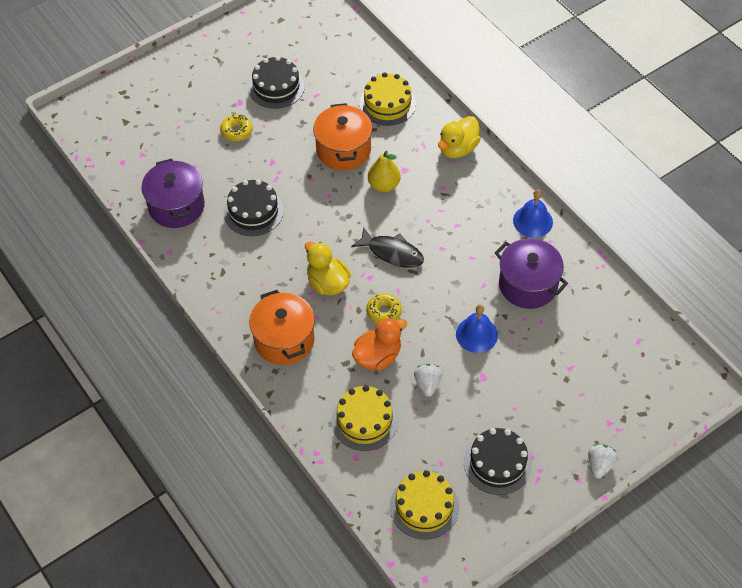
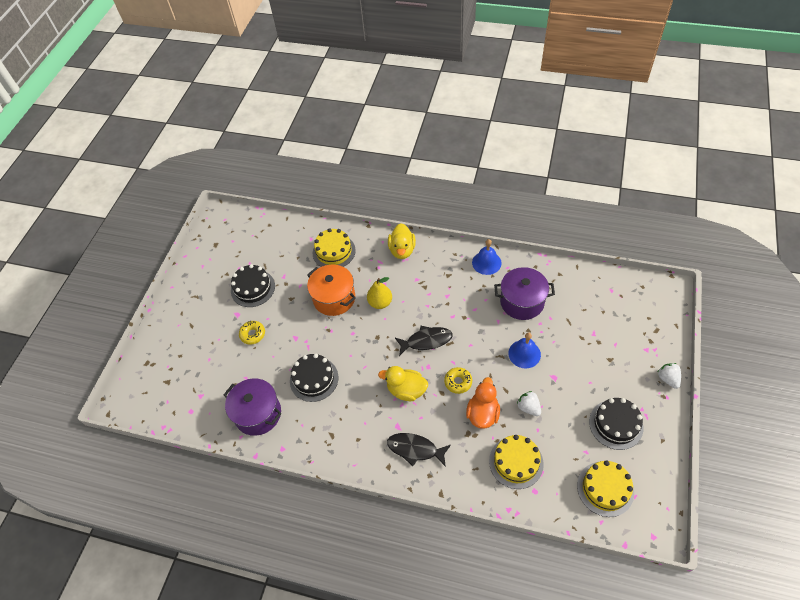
camera: 35 degrees left, 0 degrees up
(284, 340) = (415, 449): orange pot -> black fish

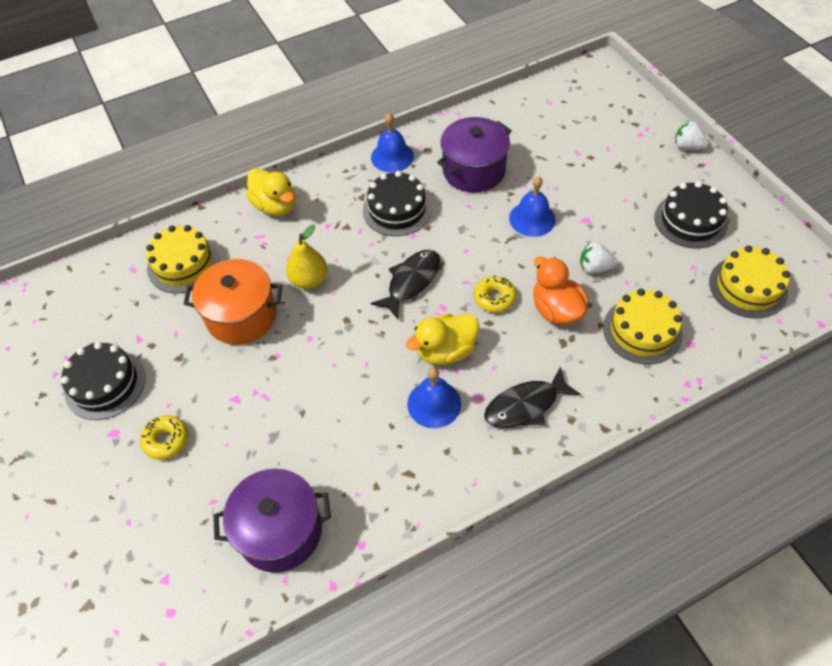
camera: 45 degrees left, 0 degrees up
(314, 379) = (314, 428): black cake -> black cake (397, 209)
(375, 412) = (434, 403): none -> blue bell

